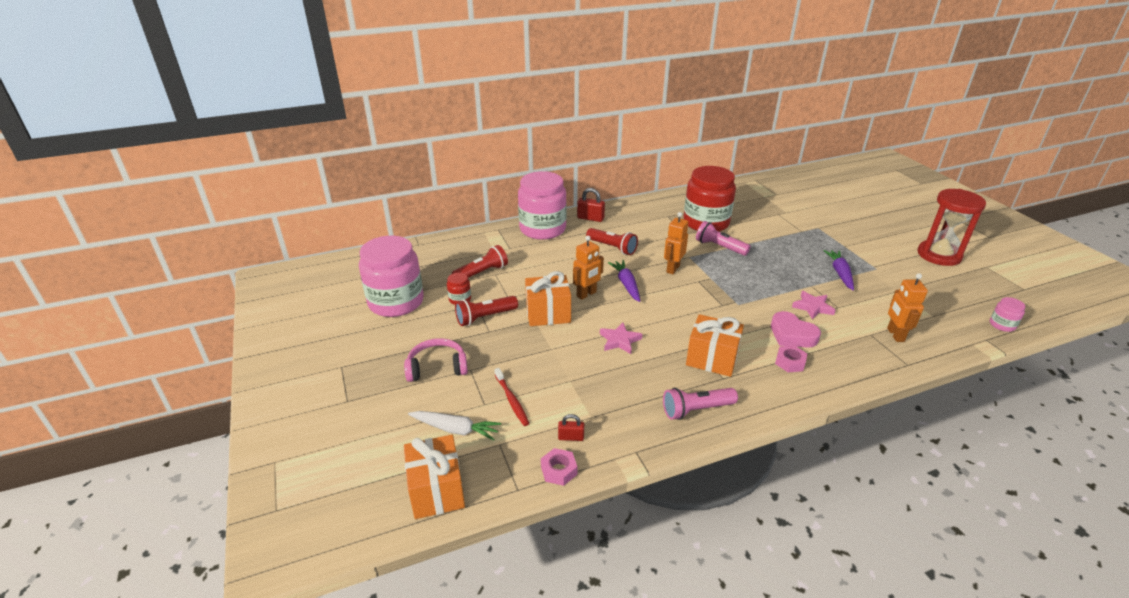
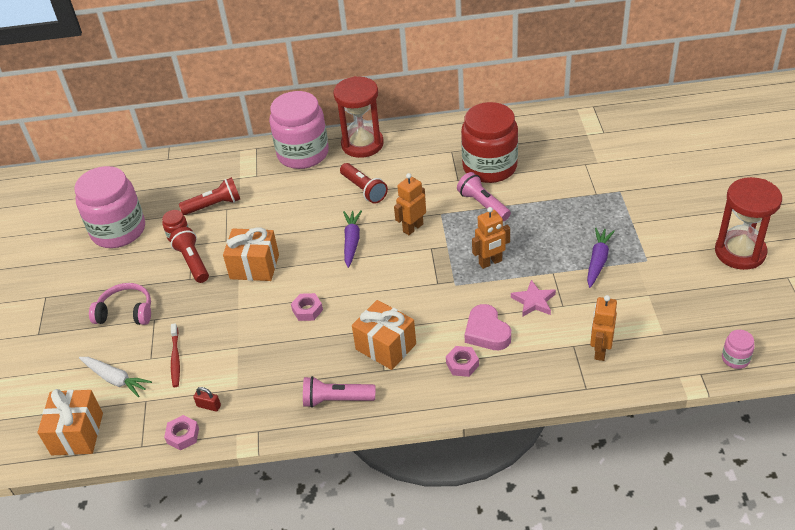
camera: 20 degrees right, 10 degrees up
(485, 317) = (192, 262): red flashlight -> red flashlight turned 75 degrees clockwise
(586, 294) = (304, 248): orange robot -> orange robot (490, 262)
(590, 218) = (362, 144): red padlock -> red hourglass
(620, 340) = (307, 310): pink star -> pink nut

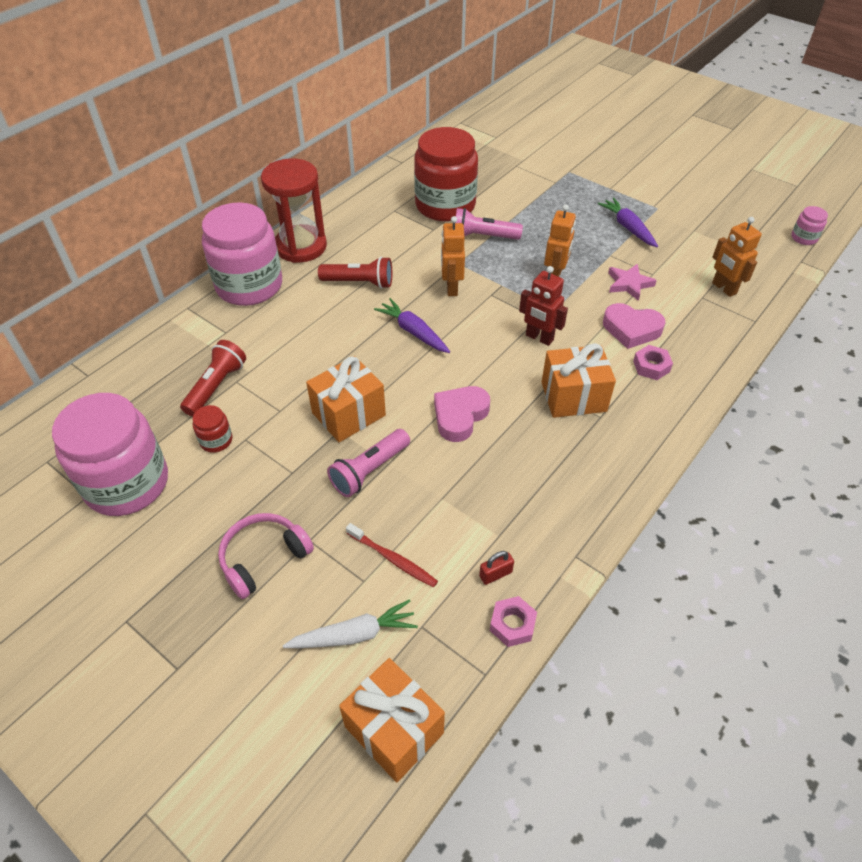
camera: 50 degrees left, 5 degrees up
(192, 262) = (271, 454): red flashlight -> none
(307, 310) = (460, 416): pink nut -> pink heart
(336, 400) = (600, 471): pink flashlight -> pink flashlight (369, 471)
(419, 296) = (539, 338): none -> red robot
(740, 252) = (703, 169): red hourglass -> none

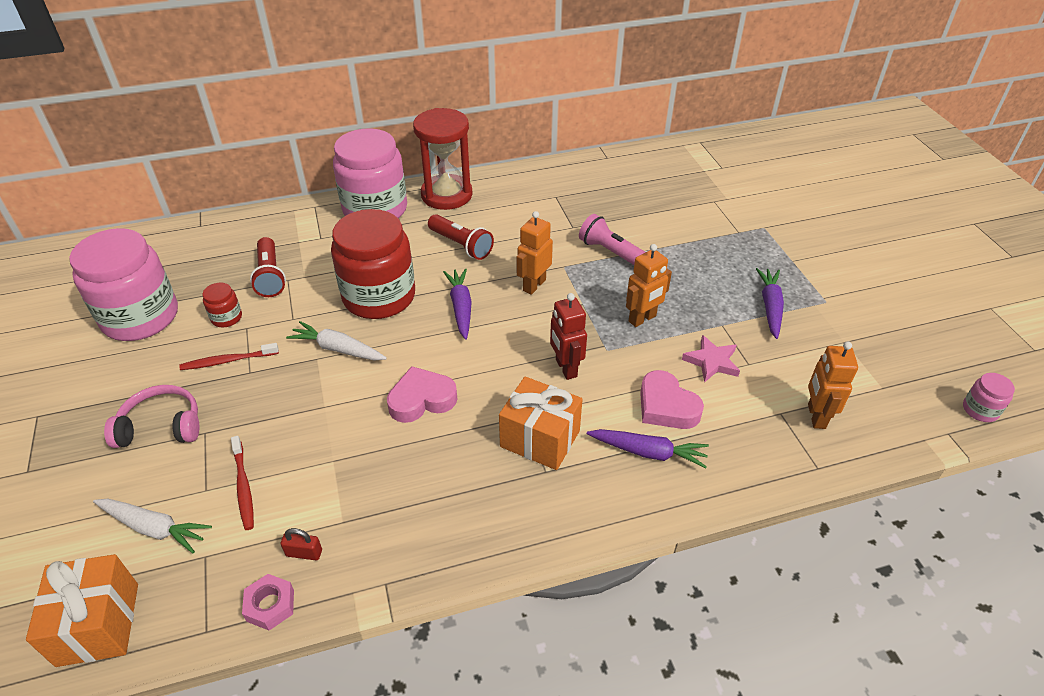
camera: 35 degrees right, 5 degrees down
(216, 386) = (270, 276): red flashlight -> red flashlight turned 105 degrees clockwise
(261, 474) = (227, 361): none -> red toothbrush
(348, 414) = (338, 349): orange gift -> white carrot
(369, 471) = (303, 404): pink flashlight -> none
(445, 205) = (606, 210): red jar -> red jar (379, 296)
(651, 366) = (648, 452): pink nut -> purple carrot

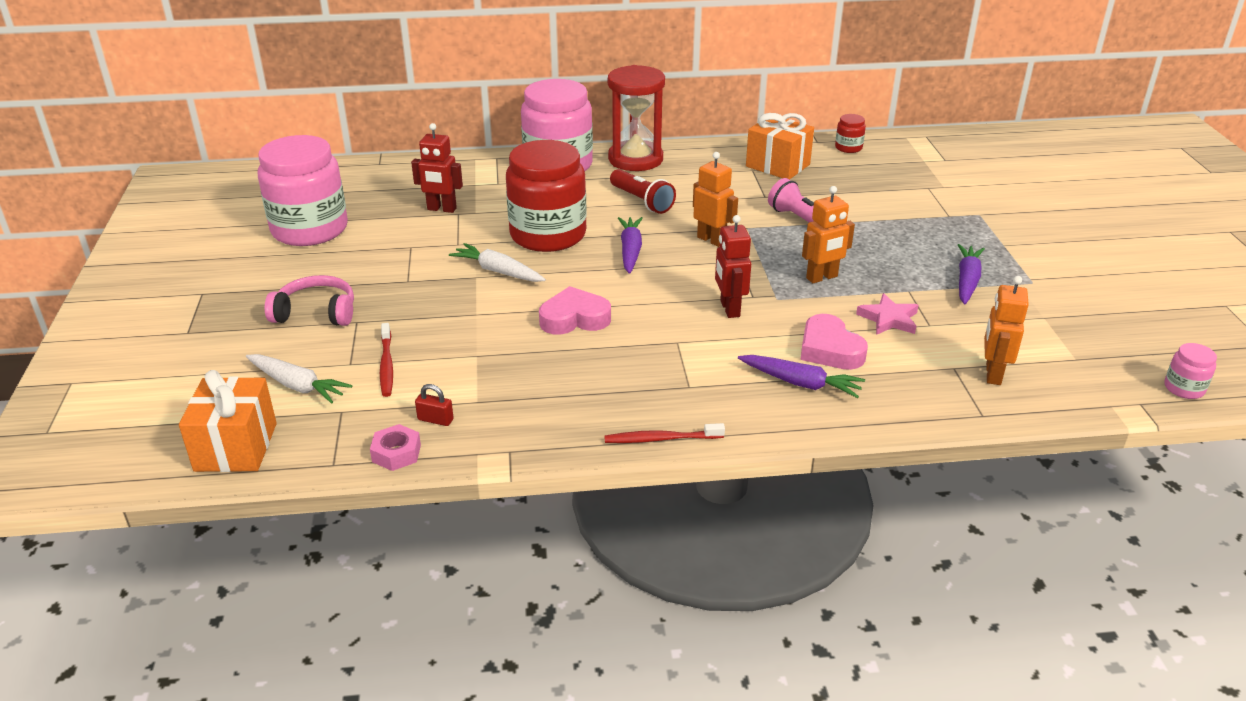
camera: 10 degrees right, 10 degrees down
(226, 318) = (393, 237): red jar -> red jar (848, 148)
(227, 361) = (388, 270): red toothbrush -> red toothbrush (660, 439)
(270, 276) = (441, 209): red flashlight -> red robot
(534, 285) = (711, 240): orange robot -> orange robot turned 90 degrees clockwise
(540, 439) = (689, 361): orange gift -> orange gift (777, 165)

